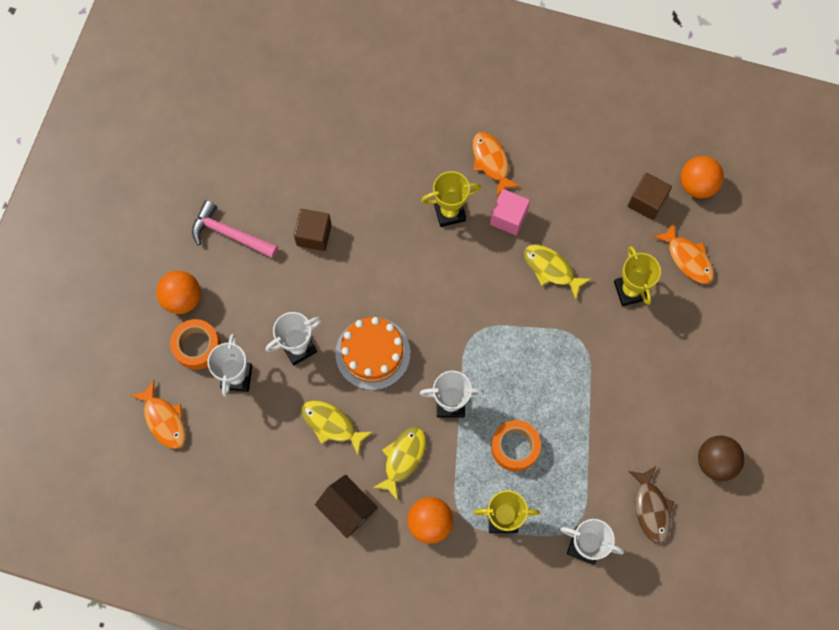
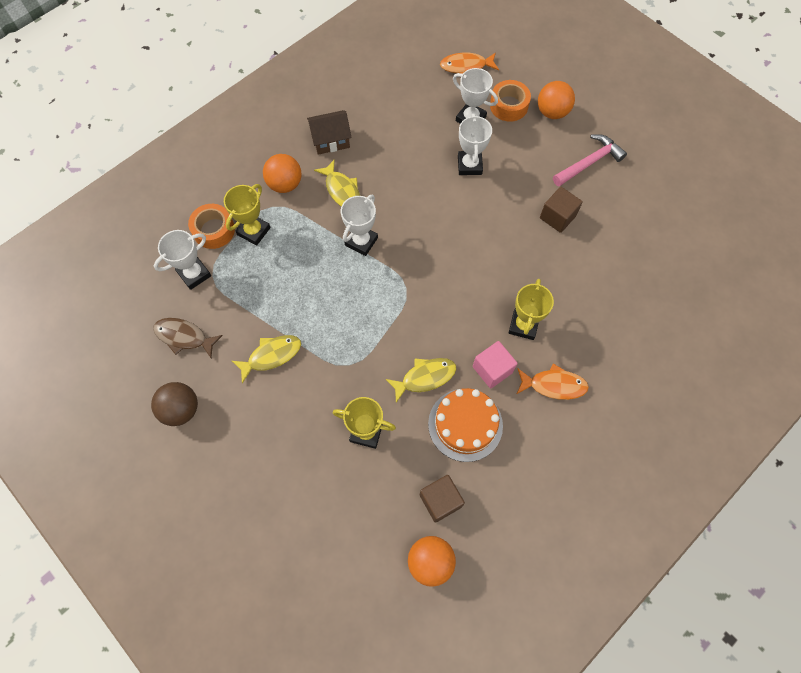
camera: 120 degrees right, 5 degrees down
(331, 424) = (397, 159): yellow fish -> yellow fish (271, 356)
(373, 353) = (434, 210): orange cake -> orange cake (465, 424)
(515, 447) = (298, 267): orange tape -> orange tape (214, 230)
(687, 258) = (365, 503): orange fish -> none

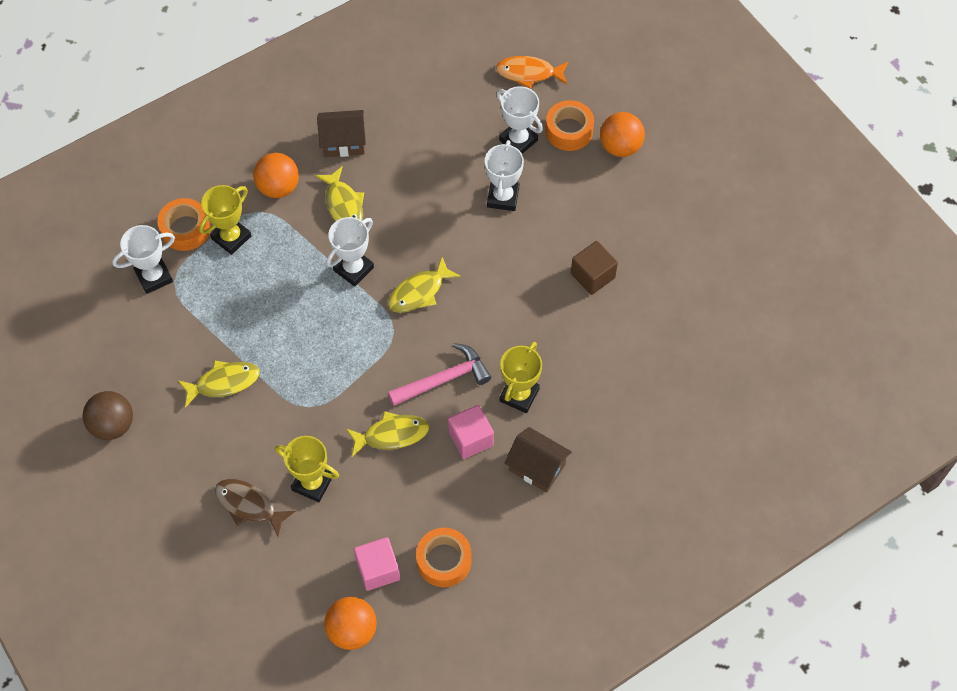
camera: 10 degrees right, 5 degrees down
(184, 337) = (130, 346): brown fish -> brown fish (249, 505)
(420, 252) = (419, 292): none -> yellow fish
(440, 501) = (378, 569): brown cube -> pink cube
(465, 424) = (425, 493): orange cake -> none
(495, 482) = (444, 560): none -> orange tape
(554, 385) = (537, 467): orange fish -> brown house
(589, 162) = (649, 216): pink hammer -> pink hammer (444, 379)

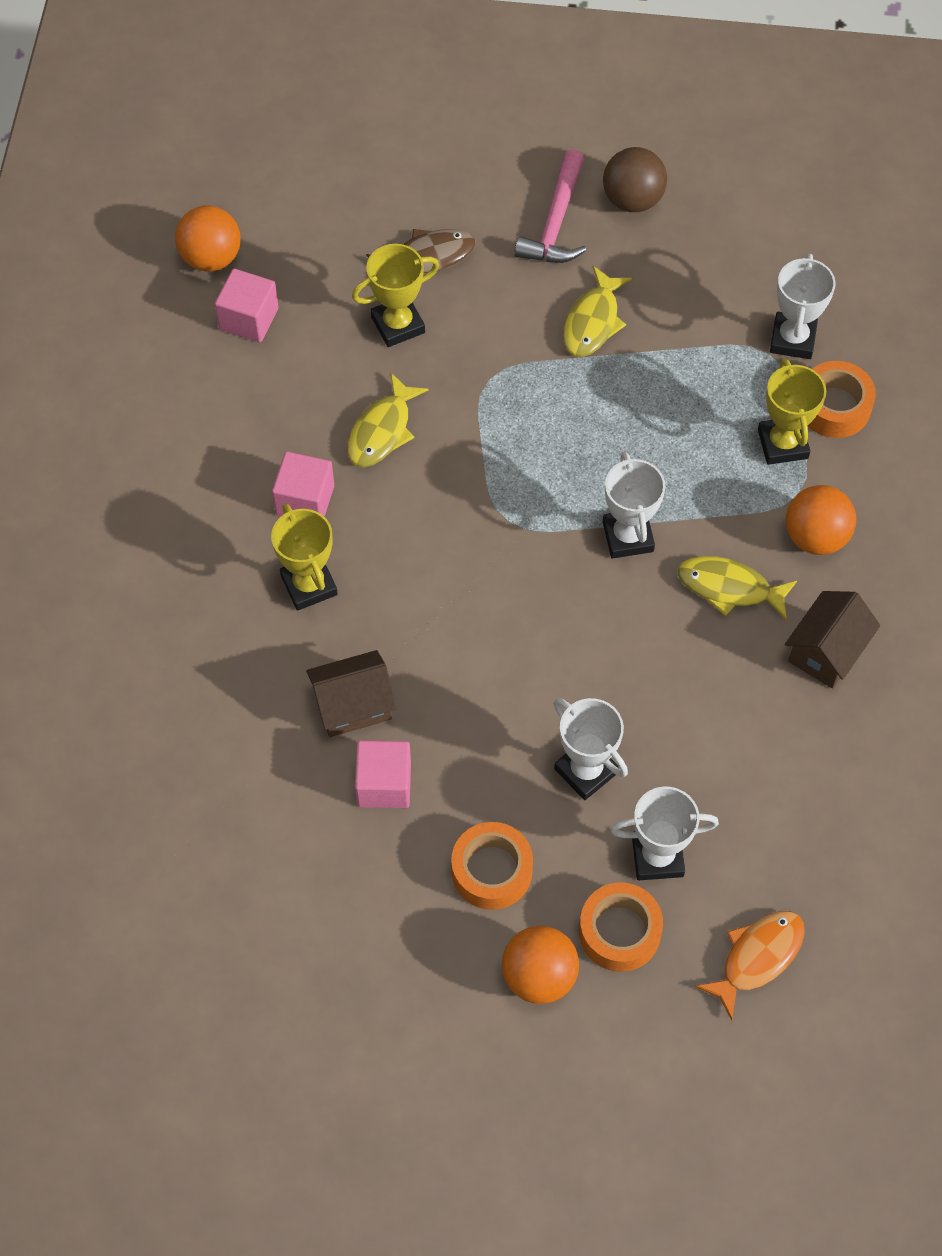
camera: 130 degrees right, 0 degrees up
(419, 292) = (534, 582): yellow fish -> none
(444, 379) = (400, 526): pink hammer -> pink hammer (555, 222)
(444, 560) = (199, 380): orange tape -> orange tape (491, 871)
(537, 467) = (210, 538): brown house -> brown house (353, 705)
(592, 275) = (384, 784): brown cube -> pink cube

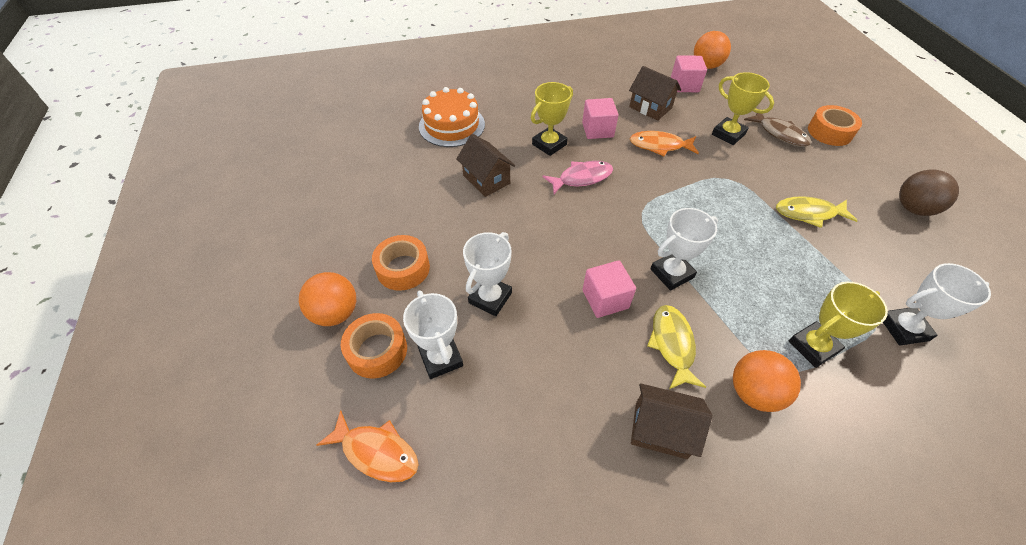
camera: 70 degrees right, 10 degrees down
(190, 719) = (452, 125): none -> orange cake
(284, 398) = (650, 107): none -> brown house
(382, 430) = (659, 146): yellow fish -> orange fish
(384, 784) = (443, 205): pink cube -> pink cube (605, 299)
(407, 569) = (581, 178): none -> pink fish
(555, 222) = (858, 178): pink hammer -> none
(834, 407) = (874, 374): orange tape -> orange tape (829, 132)

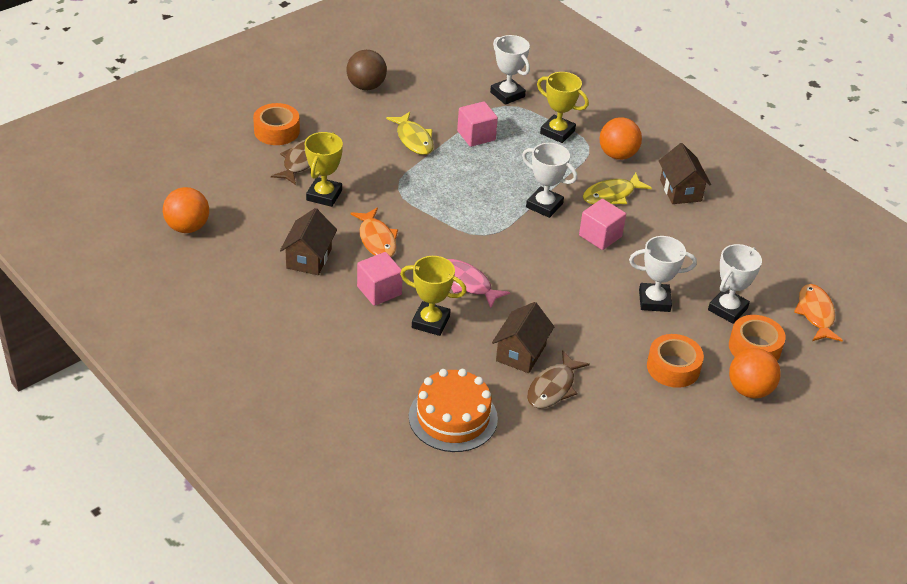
camera: 120 degrees left, 10 degrees down
(439, 183) = (553, 387): none -> brown fish
(684, 85) = (244, 239): pink cube -> pink cube (476, 135)

